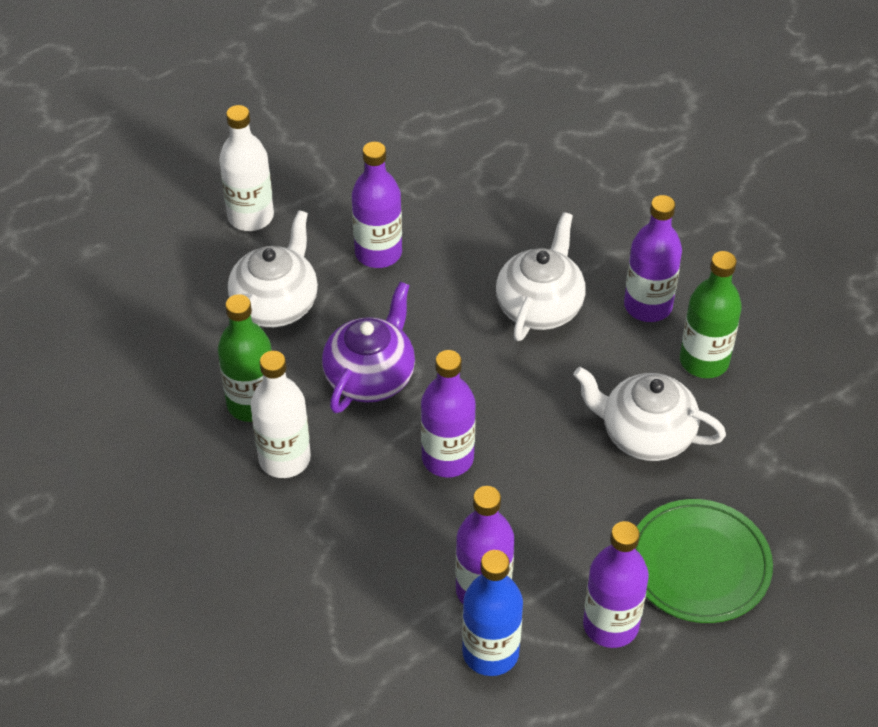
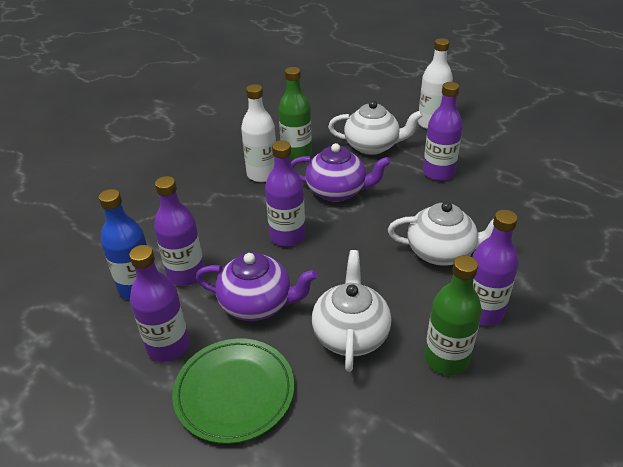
camera: 75 degrees right, 10 degrees down
(567, 517) = (257, 304): none -> purple teapot

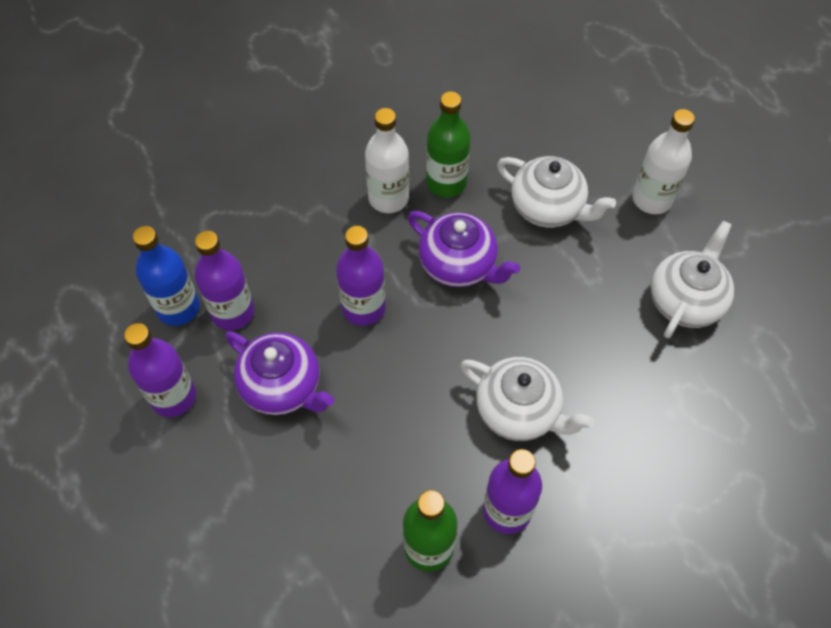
camera: 25 degrees right, 20 degrees up
(234, 392) = (207, 481): green plate -> none
(350, 334) = (353, 470): white teapot -> white teapot (685, 300)
(438, 173) = (600, 289): purple bottle -> none

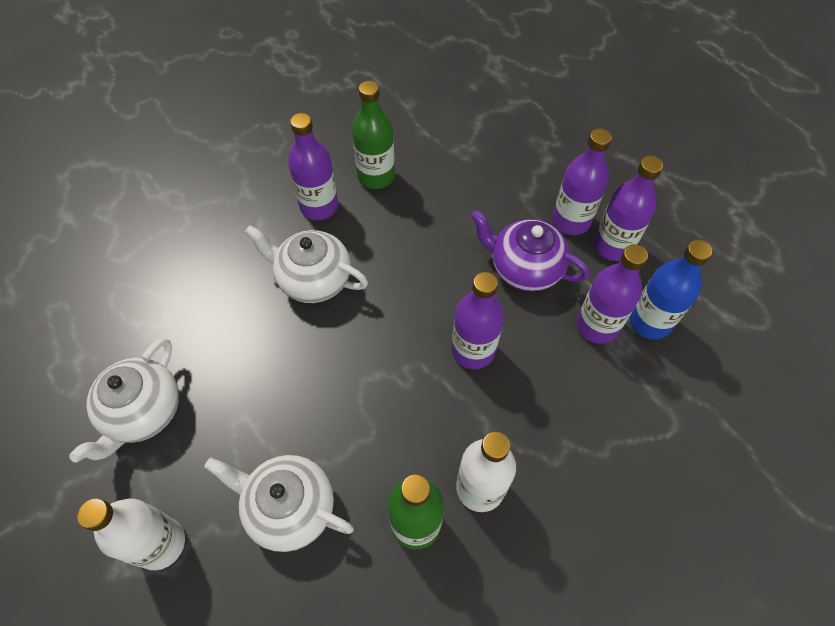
camera: 170 degrees right, 0 degrees up
(206, 437) = (571, 221): none -> purple bottle
(459, 265) = (385, 414): purple teapot -> none

